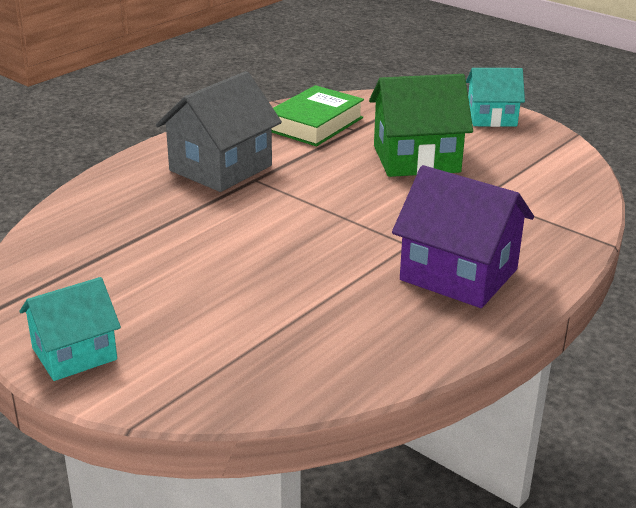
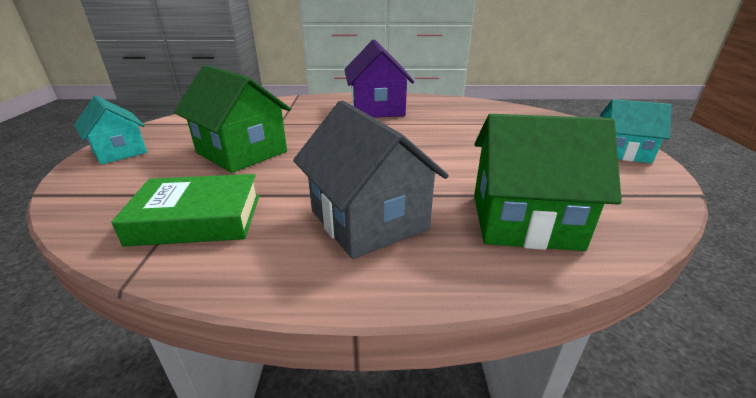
camera: 130 degrees left, 0 degrees up
(119, 215) = (524, 221): none -> green house
(221, 168) = (368, 220): grey house -> grey house turned 60 degrees clockwise

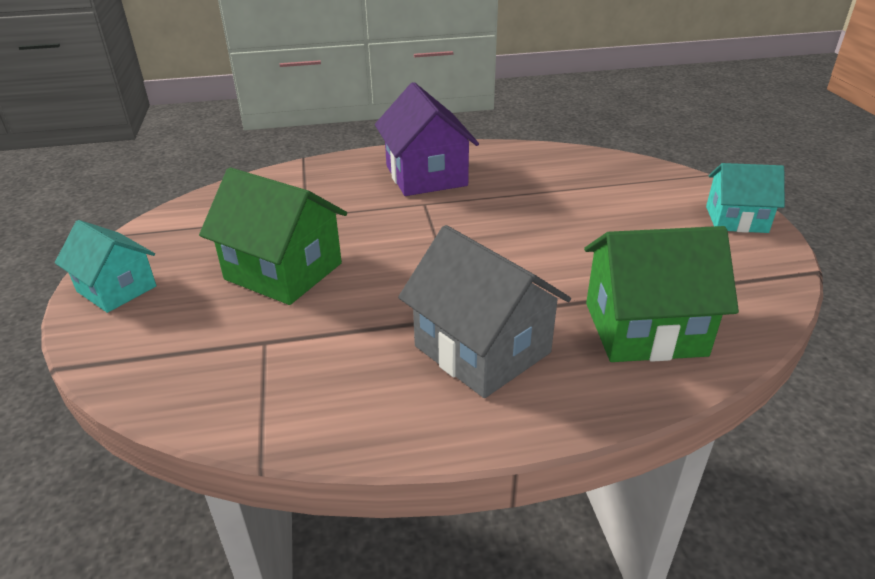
camera: 10 degrees left, 5 degrees up
(197, 219) = (289, 374): green book -> none

